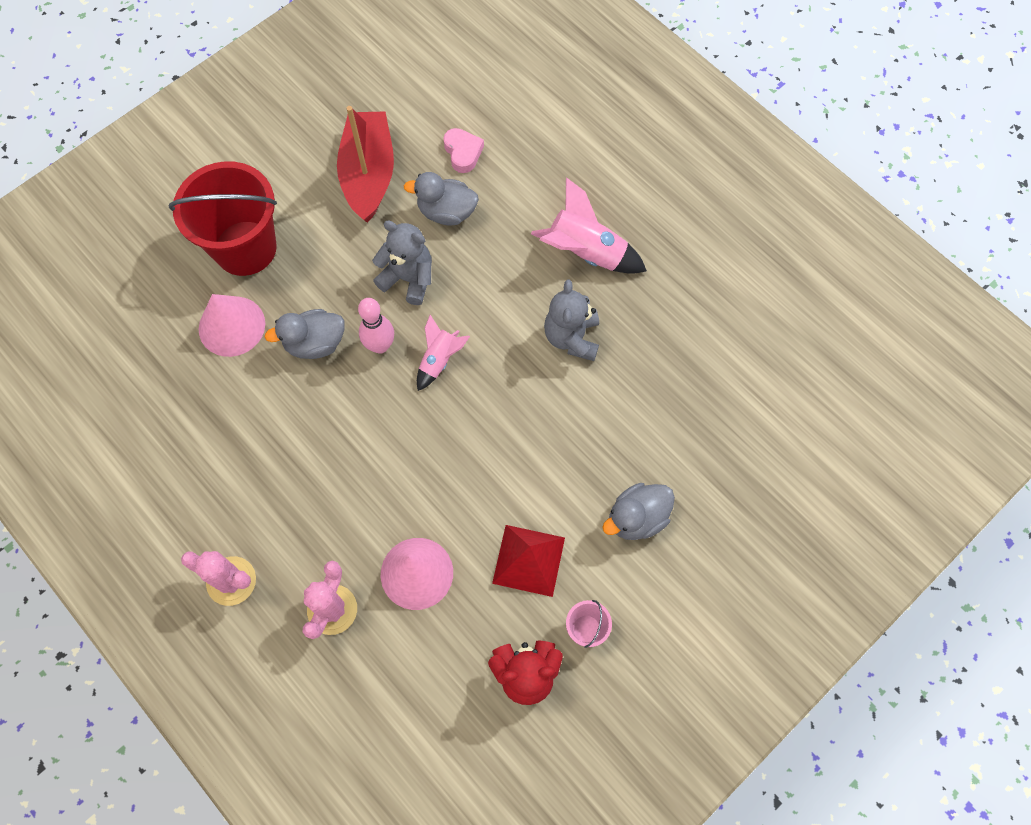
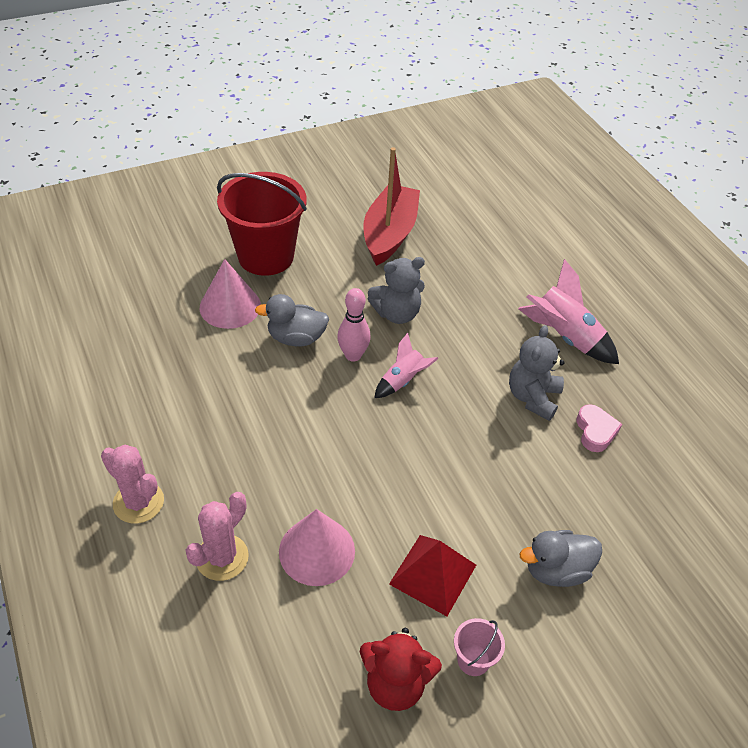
camera: 15 degrees right, 20 degrees down
(408, 279) = (396, 313): grey teddy bear -> grey teddy bear turned 120 degrees clockwise
(446, 212) = (447, 276): grey duck -> none
(463, 152) = (475, 239): pink heart -> pink heart (595, 431)

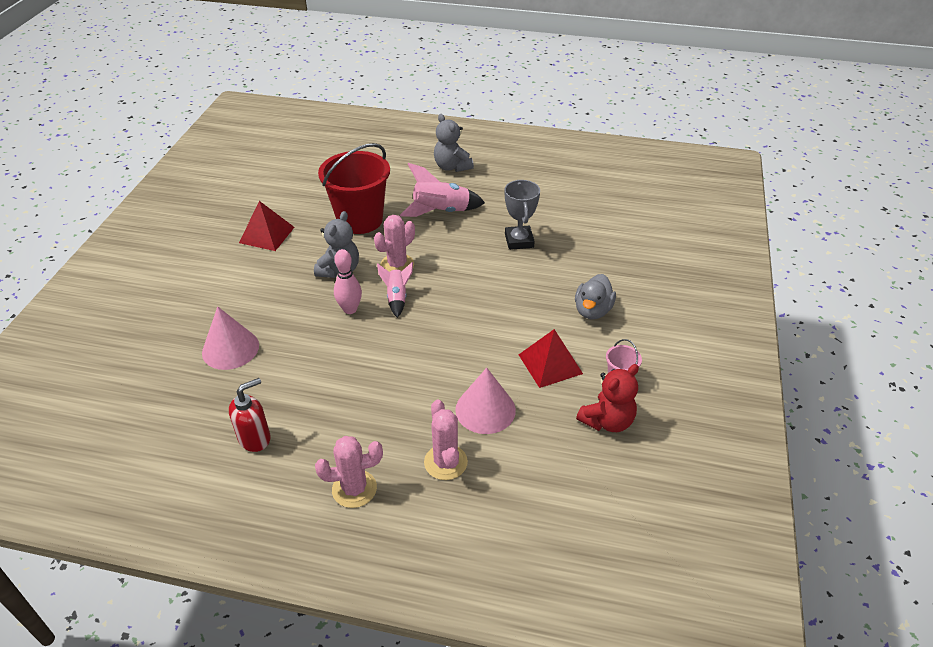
camera: 50 degrees left, 5 degrees down
(144, 391) = (255, 438): none -> red soap dispenser
(266, 256) = (206, 305): red bucket -> red bucket (360, 220)
(296, 338) = (302, 329): grey duck -> none
(390, 234) = (267, 234): red boat -> red pyramid
(448, 352) = (397, 265): none -> pink cactus
(533, 397) = (470, 250): grey teddy bear -> grey teddy bear (452, 167)
(595, 431) = (519, 241): pink heart -> grey trophy

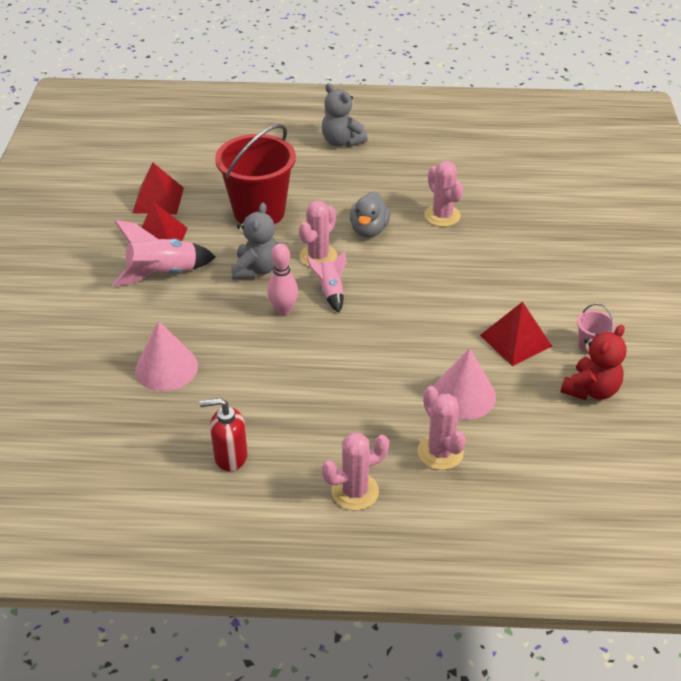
camera: 10 degrees left, 0 degrees up
(255, 438) = (230, 456): red soap dispenser -> red soap dispenser turned 135 degrees counterclockwise
(279, 200) = (158, 200): none -> red pyramid
(441, 212) = (346, 193): pink rocket -> pink rocket (163, 274)
(519, 241) = (442, 216): grey trophy -> pink cactus
(592, 310) = (542, 281): grey duck -> grey duck (369, 230)

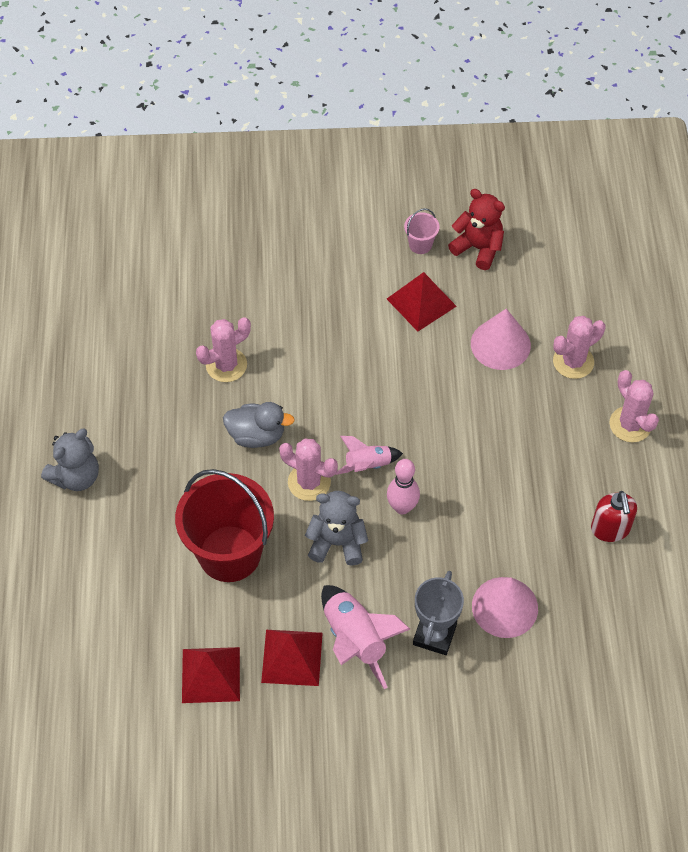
camera: 95 degrees left, 15 degrees up
(153, 320) = (434, 635): none -> grey trophy

